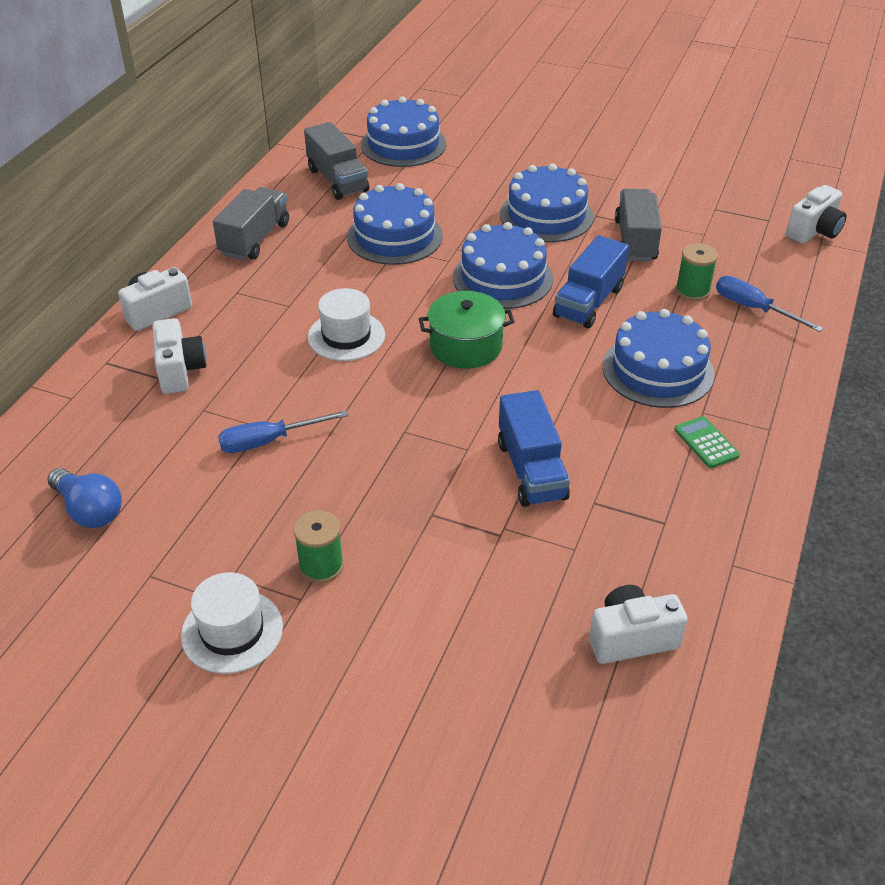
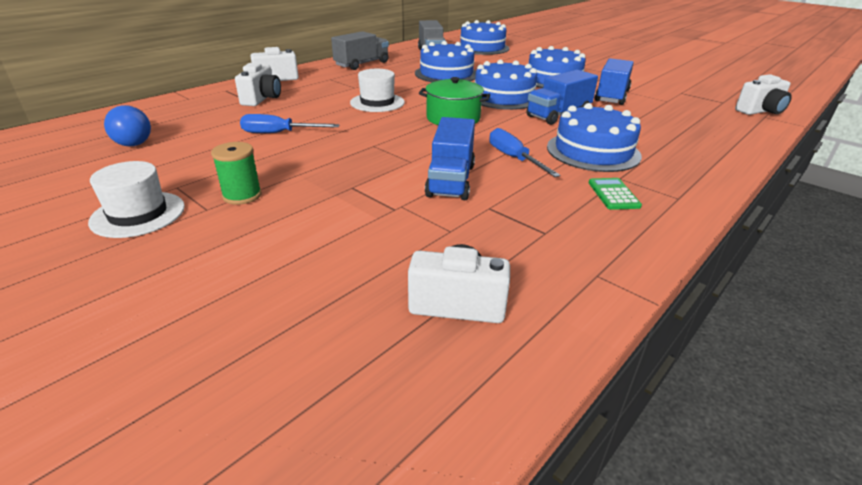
camera: 20 degrees right, 10 degrees down
(635, 240) = (612, 96): grey truck -> blue truck
(692, 291) = (644, 121): green spool -> none
(753, 308) = (692, 136): blue screwdriver -> blue screwdriver (514, 158)

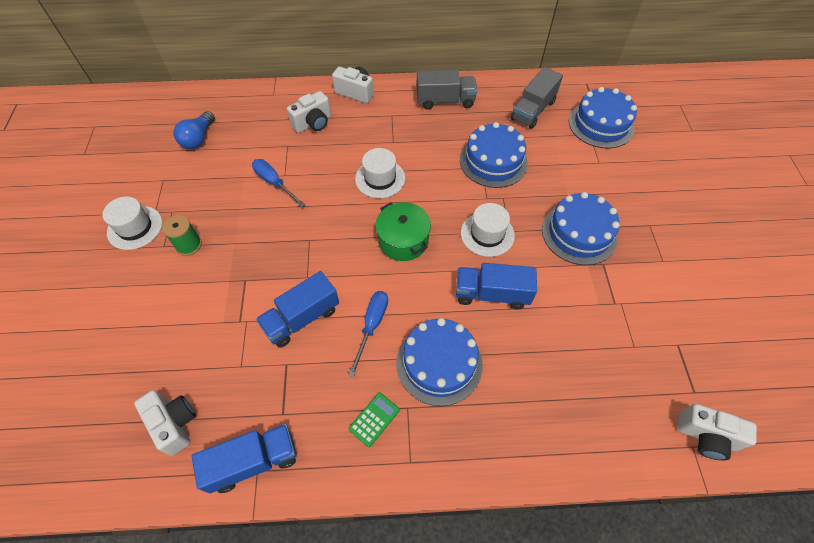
camera: 45 degrees right, 25 degrees up
(503, 97) = (487, 234): blue cake -> white hat
(612, 96) = (589, 300): blue truck -> blue truck (253, 461)

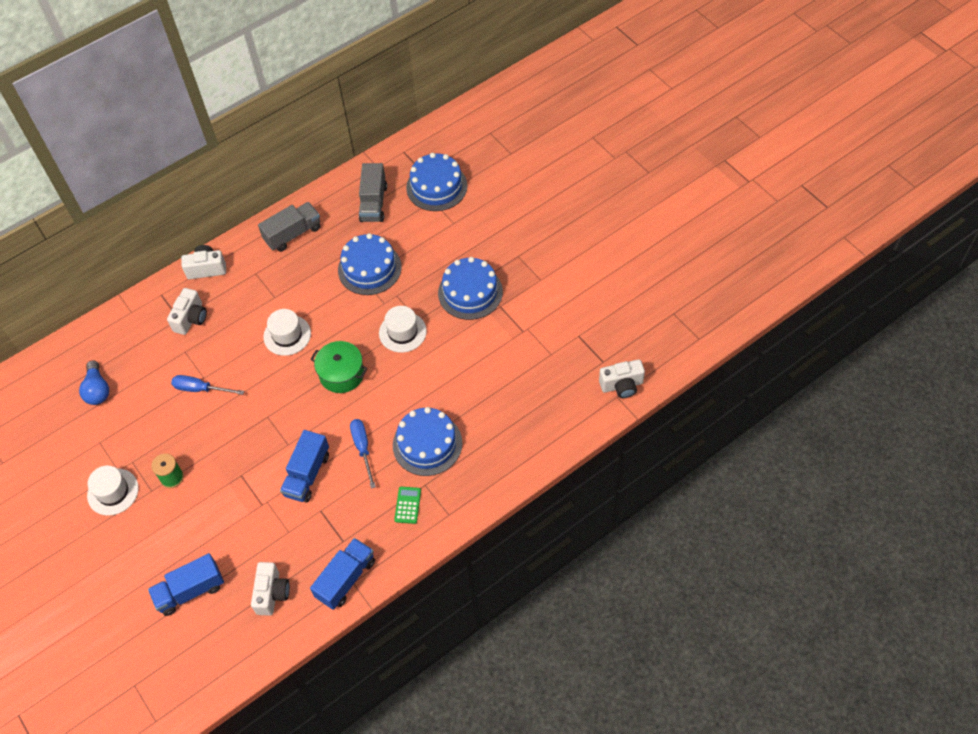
camera: 30 degrees left, 0 degrees up
(174, 424) = (272, 593): white camera -> white camera turned 75 degrees clockwise
(491, 294) = (434, 375): blue truck -> blue truck (190, 591)

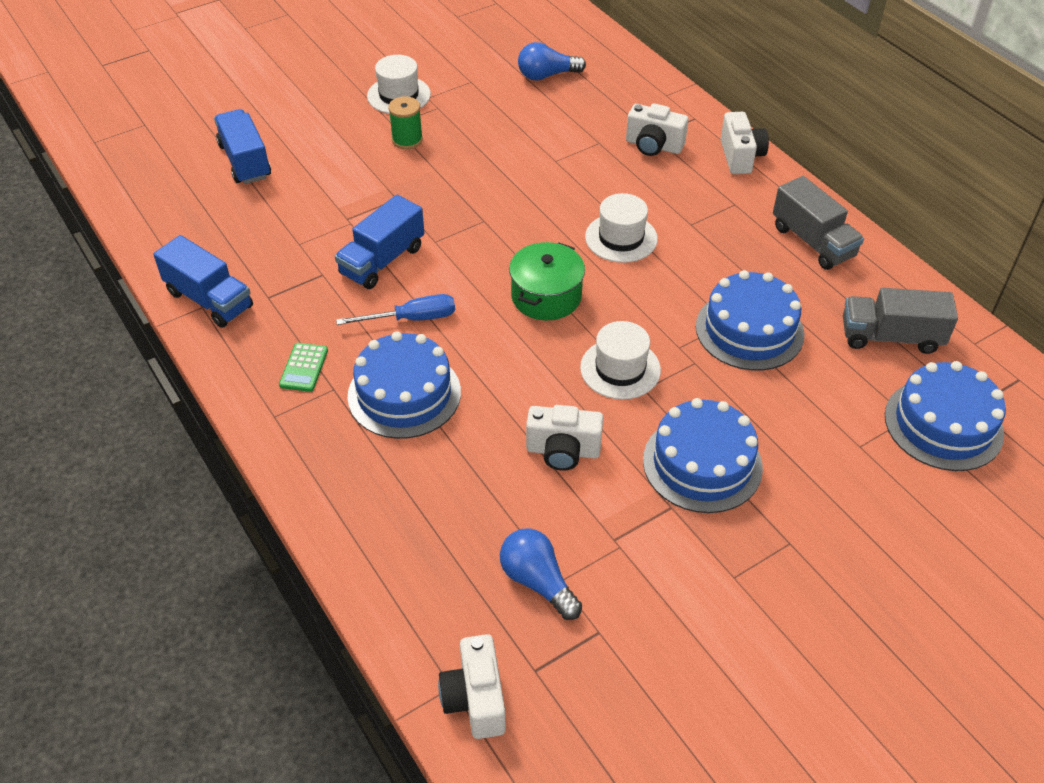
camera: 90 degrees right, 10 degrees down
(200, 389) = (537, 158): blue screwdriver -> none
(272, 593) = (215, 230): white camera -> white camera (563, 451)
(307, 474) = (382, 261): blue truck -> blue truck turned 75 degrees counterclockwise
(408, 505) = (304, 368): green calculator -> green calculator turned 90 degrees clockwise
(552, 364) = (538, 581): none -> blue light bulb

